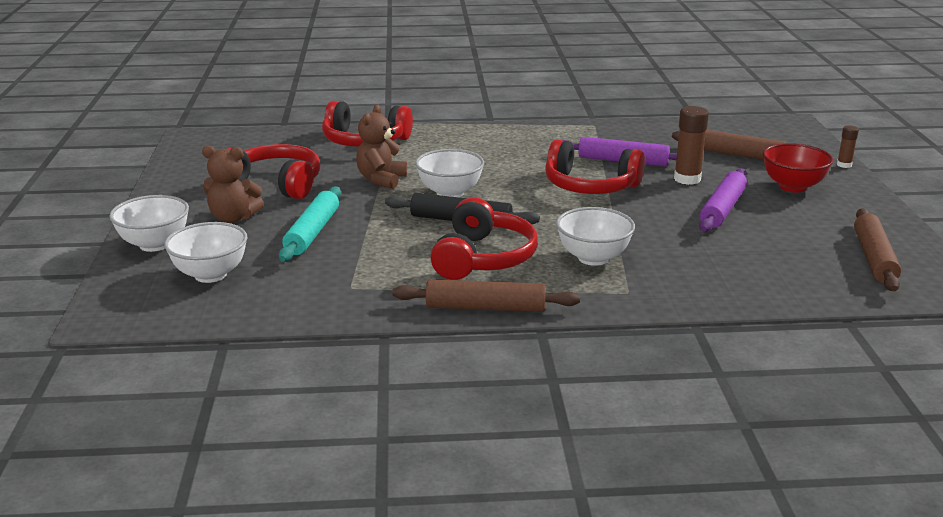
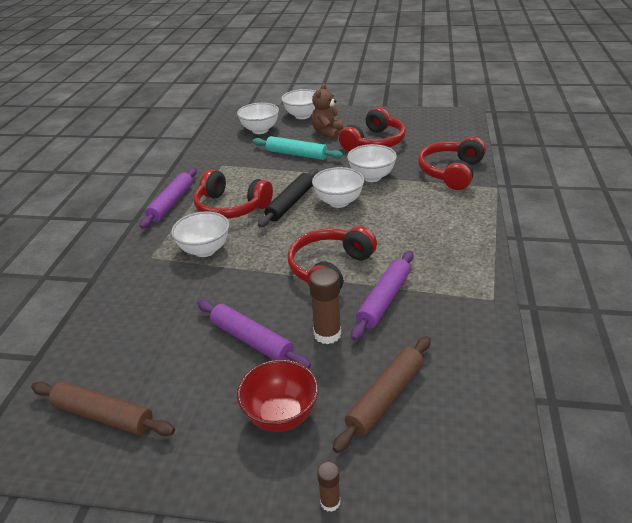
camera: 105 degrees right, 10 degrees up
(381, 180) = (371, 177): brown teddy bear -> white bowl
(485, 307) = (171, 203): brown rolling pin -> purple rolling pin

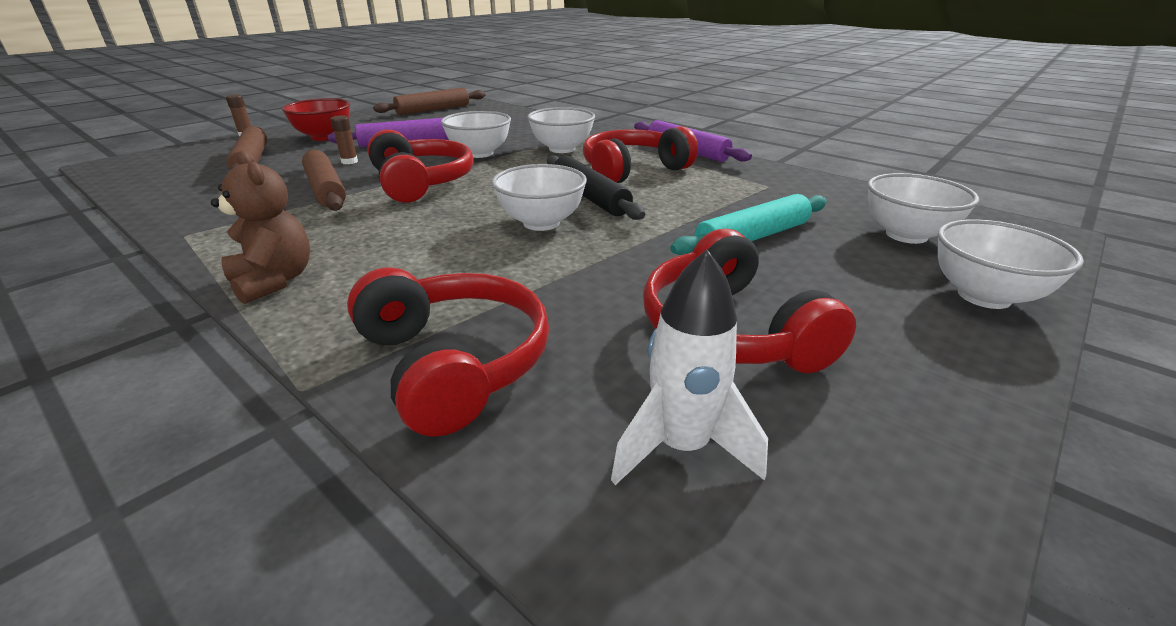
camera: 120 degrees right, 5 degrees down
(327, 132) = (843, 294): brown teddy bear -> brown teddy bear (274, 281)
(327, 334) = (349, 162): brown glue stick -> brown glue stick, size x0.56
(371, 177) = (575, 270): white bowl -> white bowl (479, 153)
(384, 300) = (325, 189): purple rolling pin -> brown rolling pin
(432, 136) = (681, 447): none -> white rocket

